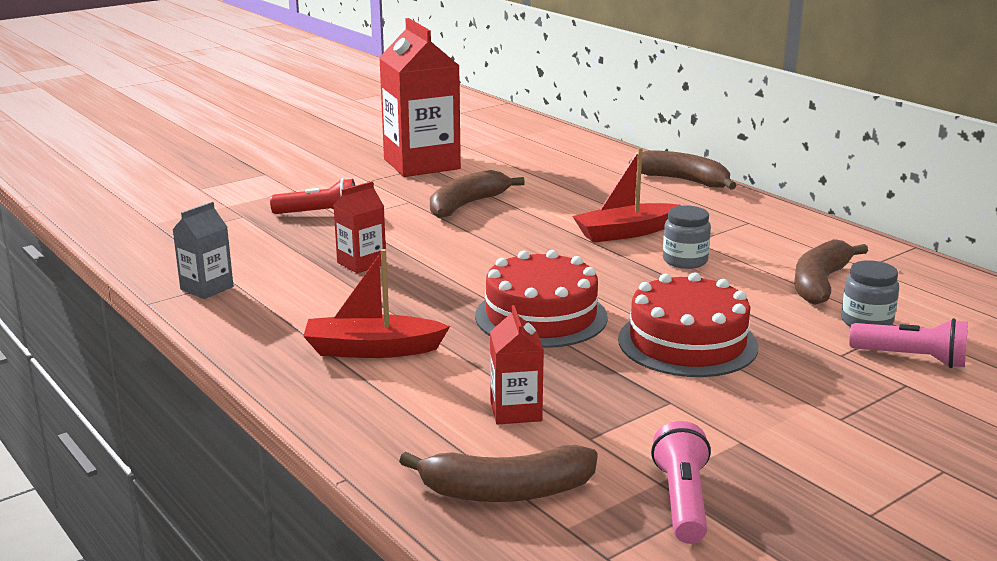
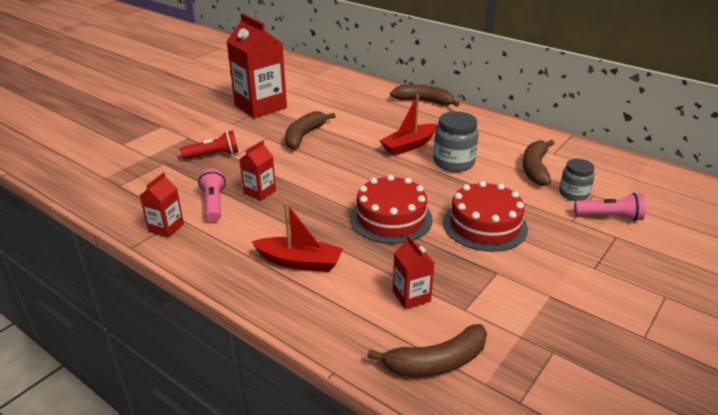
camera: 15 degrees left, 10 degrees up
(207, 288) = (166, 228): grey carton -> red carton
(372, 349) = (299, 262): red boat -> red boat turned 150 degrees counterclockwise
(682, 501) = (540, 348): pink flashlight -> pink flashlight (213, 204)
(685, 261) = (453, 162): grey jar -> grey jar, size x1.53

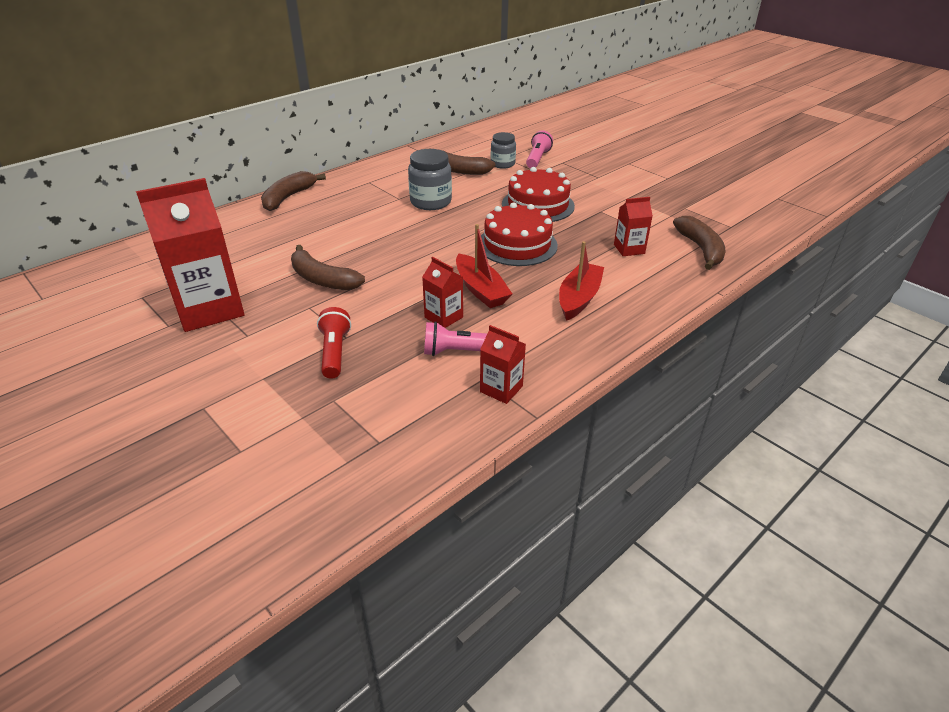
camera: 80 degrees left, 5 degrees up
(409, 145) = (385, 219): red boat -> red boat (480, 290)

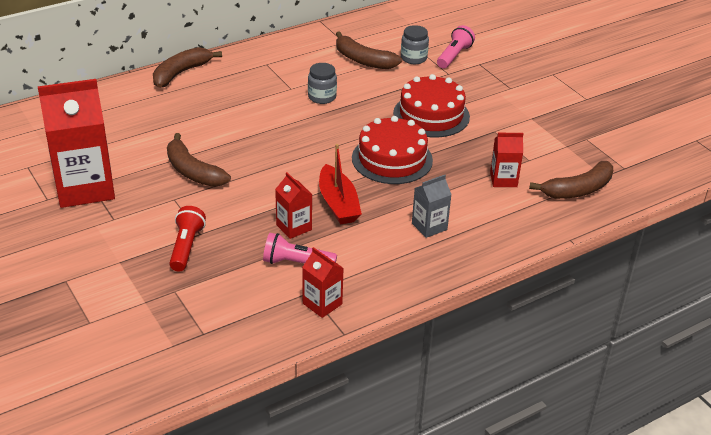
camera: 10 degrees right, 0 degrees up
(431, 202) = (322, 97): grey jar -> grey jar, size x0.66
(579, 298) = (429, 226): red boat -> grey carton
(700, 249) = (578, 190): brown banana -> brown banana turned 60 degrees clockwise

